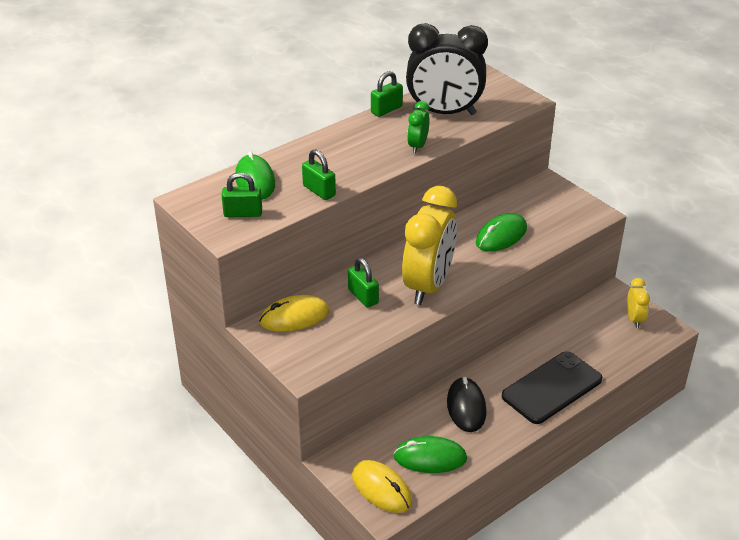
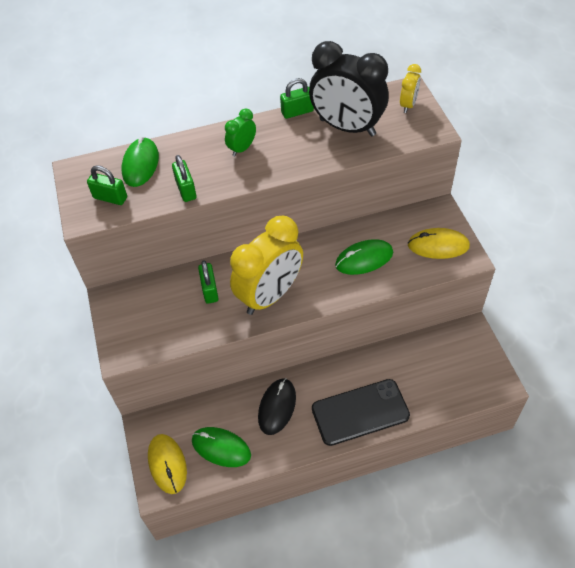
camera: 25 degrees right, 15 degrees up
(294, 317) = (144, 295): yellow mouse -> yellow mouse (438, 246)
(417, 146) = (300, 161): green clock -> green clock (242, 148)
(634, 319) = (474, 363): yellow clock -> yellow clock (408, 105)

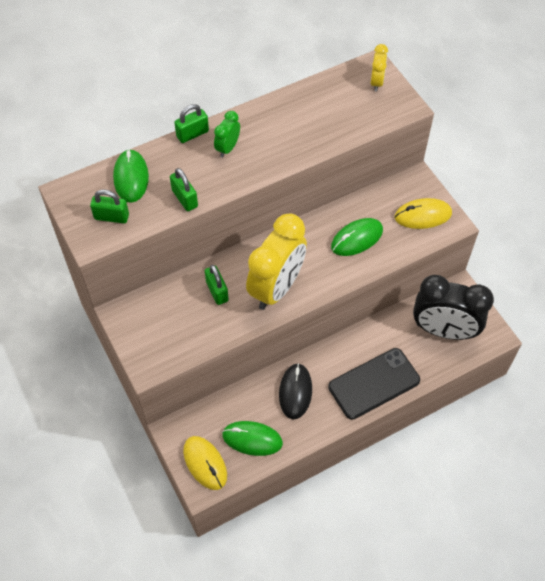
camera: 15 degrees left, 5 degrees up
(297, 112) = (271, 102): green padlock -> green padlock (192, 134)
(347, 127) = (324, 113): black clock -> black clock (443, 330)

